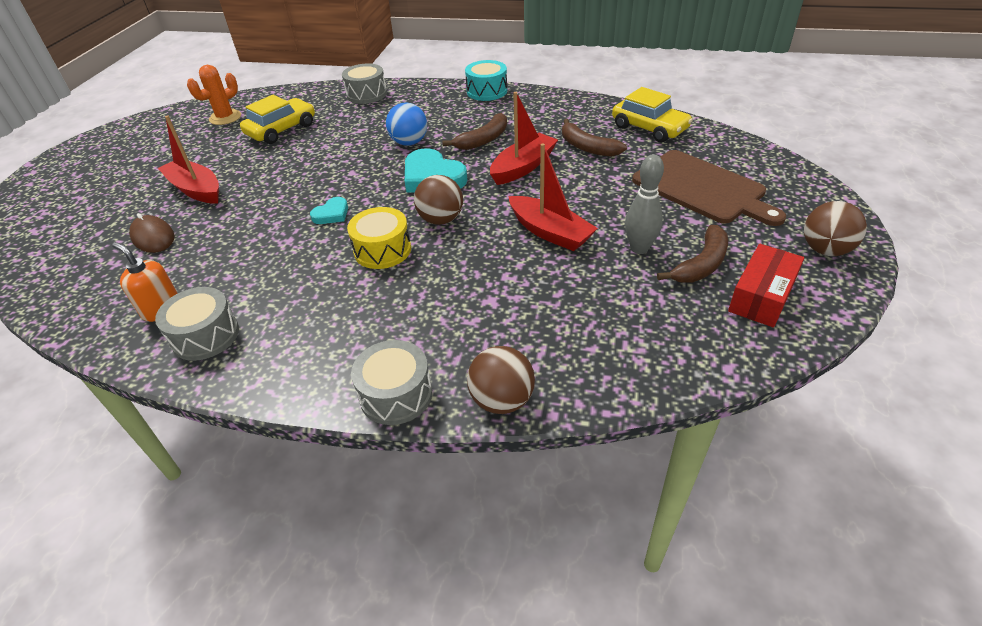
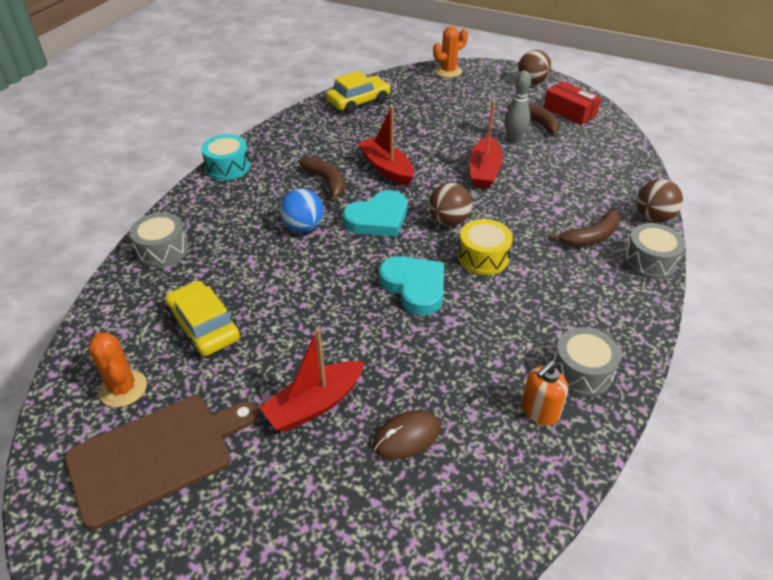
camera: 80 degrees left, 0 degrees up
(331, 214) = (414, 287): turquoise heart -> turquoise heart, size x1.89
(550, 232) = (484, 171): red boat -> red boat turned 135 degrees clockwise
(587, 147) = (371, 134): brown banana -> brown banana (591, 237)
(702, 188) = (453, 102): brown cutting board -> brown cutting board (156, 455)
(783, 174) = (448, 71): none -> orange cactus

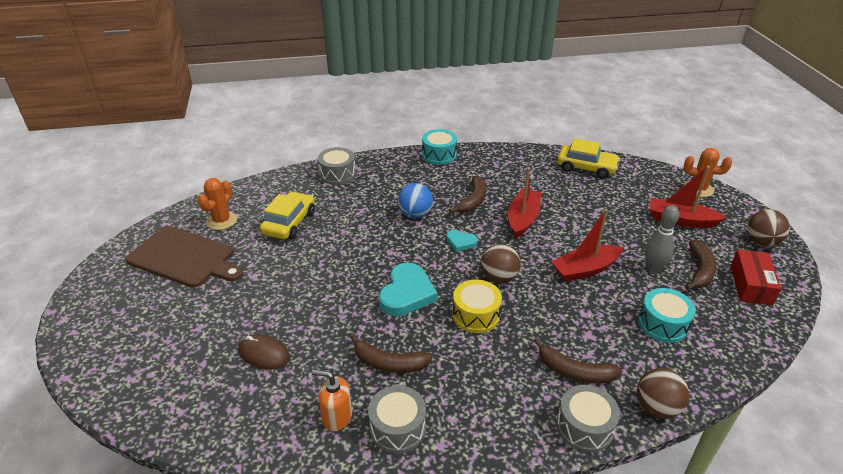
camera: 55 degrees right, 5 degrees down
(314, 404) = (262, 299): red boat -> red boat (681, 220)
(378, 219) = (461, 242): turquoise heart -> turquoise heart, size x0.53
(497, 342) = (389, 363): none -> brown banana
(576, 169) = (662, 324): none -> turquoise drum

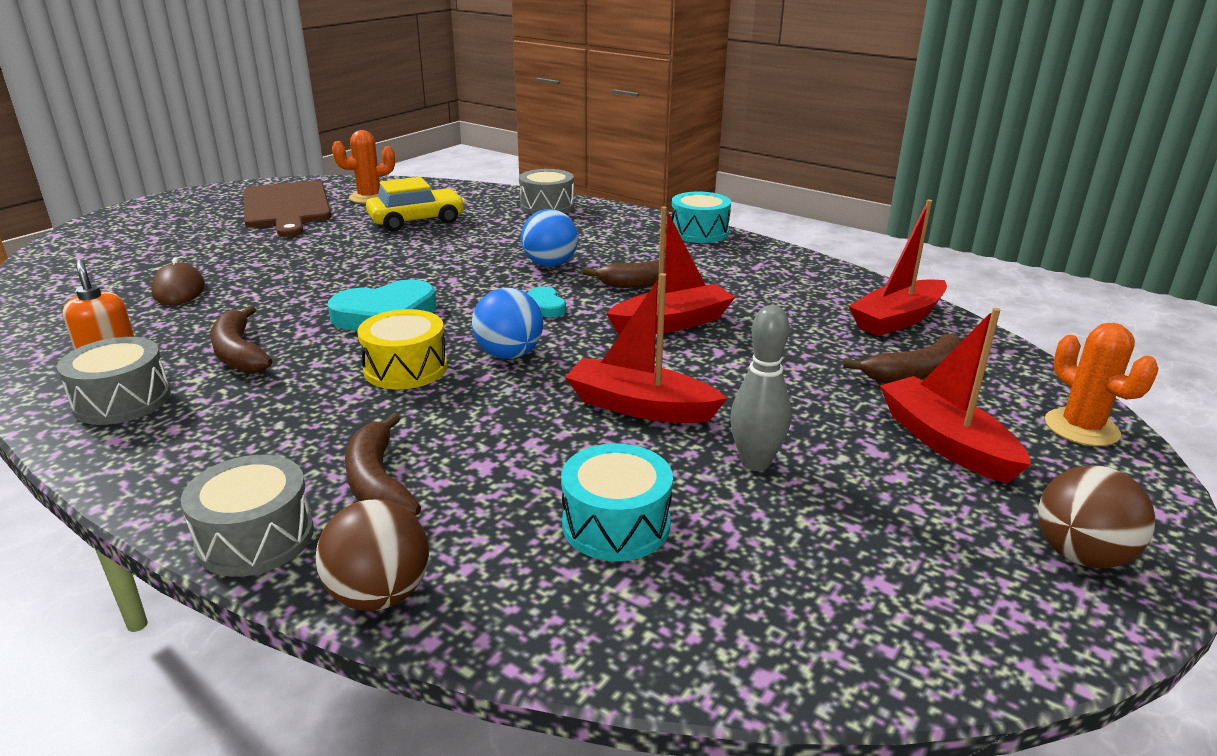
camera: 45 degrees right, 10 degrees down
(498, 278) = (509, 354): brown ball -> blue ball
(586, 168) = (897, 319): yellow car -> red boat
(700, 271) = (838, 512): brown banana -> brown banana (915, 372)
(751, 285) = (908, 588): red box -> none

